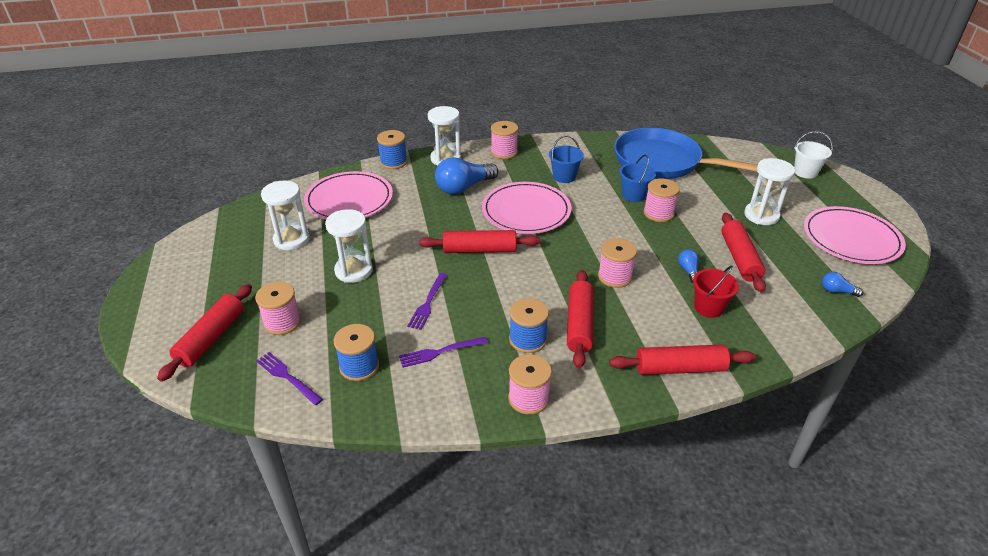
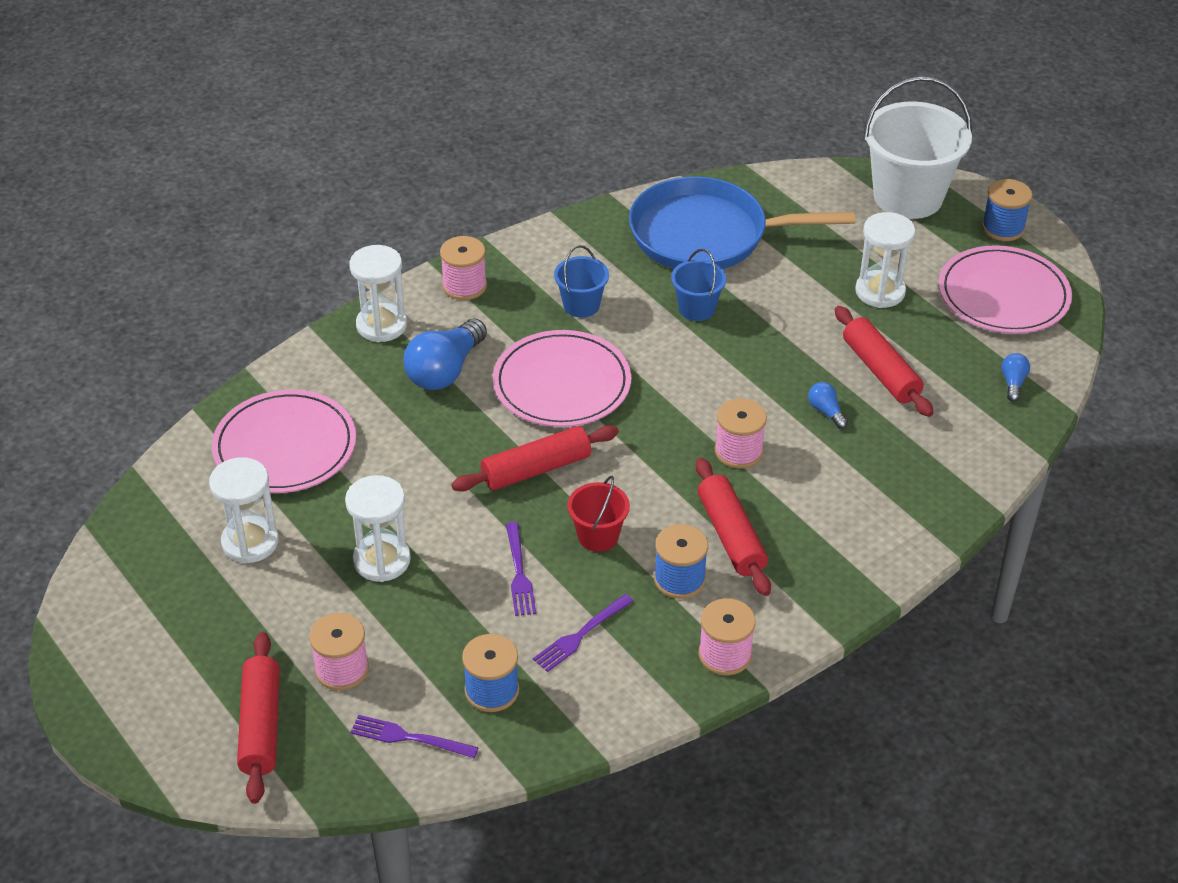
camera: 25 degrees left, 5 degrees up
(393, 162) = (303, 356): blue spool -> blue spool (1003, 228)
(658, 213) = (745, 330): pink spool -> none
(680, 368) = (878, 553): red rolling pin -> none
(708, 307) = (874, 458): red bucket -> red bucket (598, 536)
(805, 172) = (908, 197): white bucket -> white bucket, size x2.03
(836, 291) = (1013, 383): blue light bulb -> blue light bulb turned 105 degrees clockwise

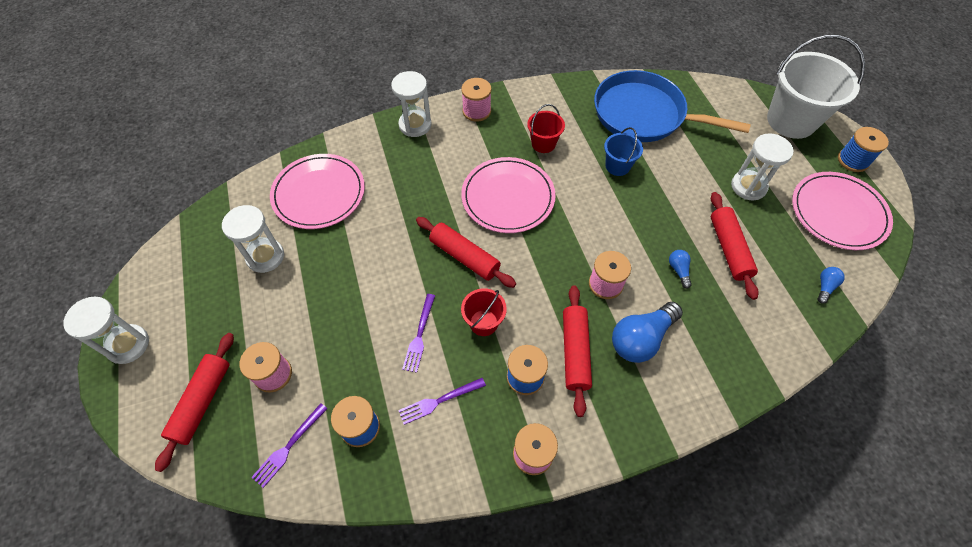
camera: 20 degrees right, 15 degrees up
(382, 560) = (337, 296): white hourglass -> white hourglass (128, 345)
(408, 737) = (288, 447): purple fork -> purple fork turned 90 degrees counterclockwise
(445, 371) = (439, 167): blue light bulb -> blue light bulb (641, 339)
(536, 469) = (465, 257): red rolling pin -> red rolling pin turned 45 degrees clockwise
(581, 305) = (543, 144): blue bucket -> red bucket

